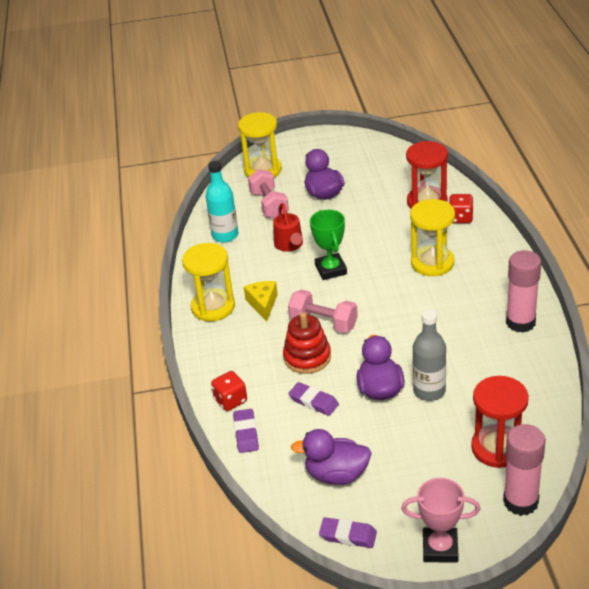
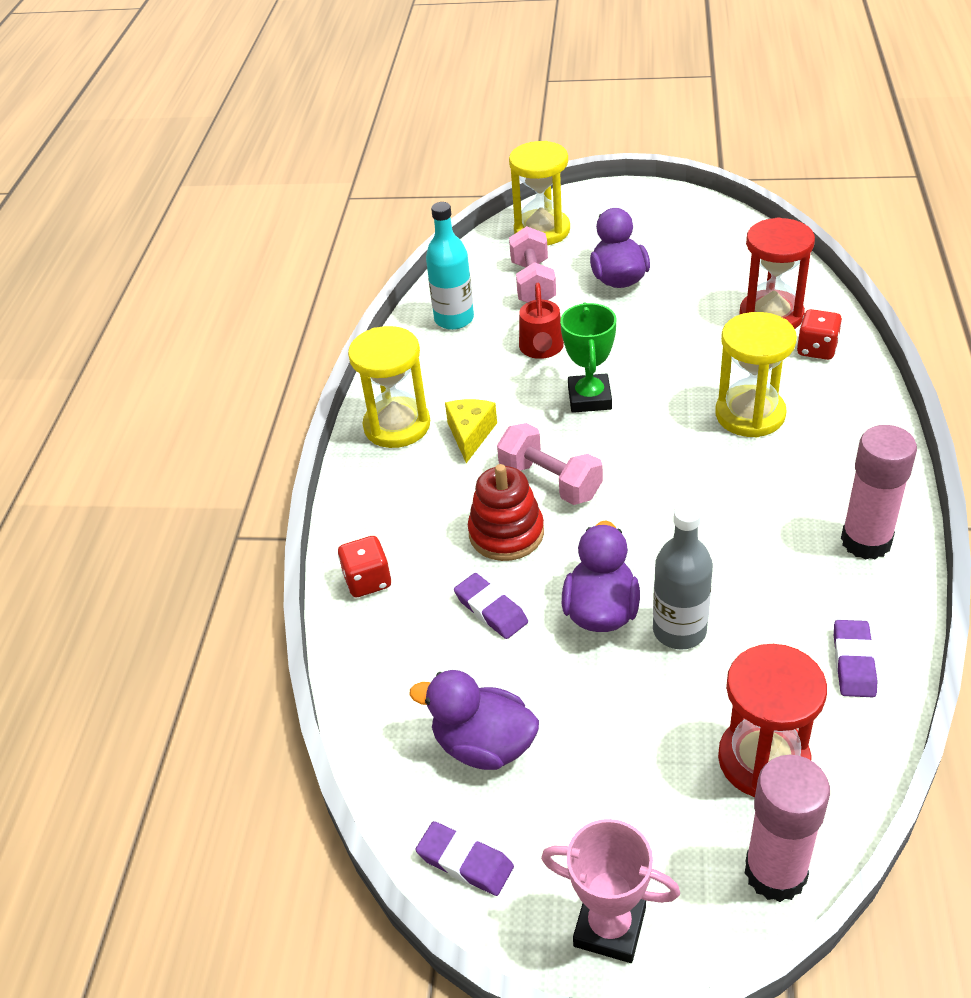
camera: 15 degrees right, 5 degrees up
(246, 433) = (370, 641): purple eraser -> purple eraser (853, 662)

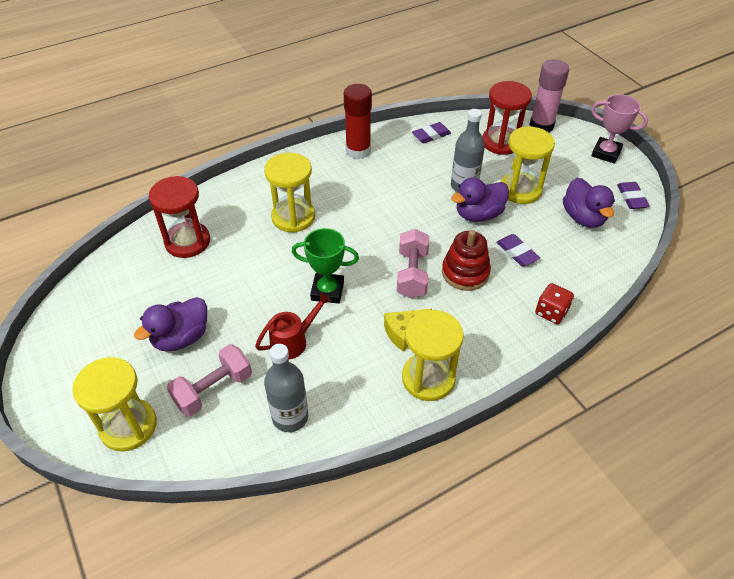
camera: 130 degrees left, 5 degrees up
(454, 319) = (290, 417): turquoise bottle -> grey bottle
(491, 610) = (517, 252): purple eraser -> purple eraser turned 45 degrees counterclockwise
(589, 398) = (327, 291): green trophy -> green trophy turned 45 degrees clockwise
(609, 927) = (606, 153): pink trophy -> pink trophy turned 45 degrees counterclockwise
(614, 702) = (520, 190): none -> yellow hourglass
(817, 349) = (213, 211): red dice -> none
(866, 541) = (358, 151): pink glue stick -> red glue stick

